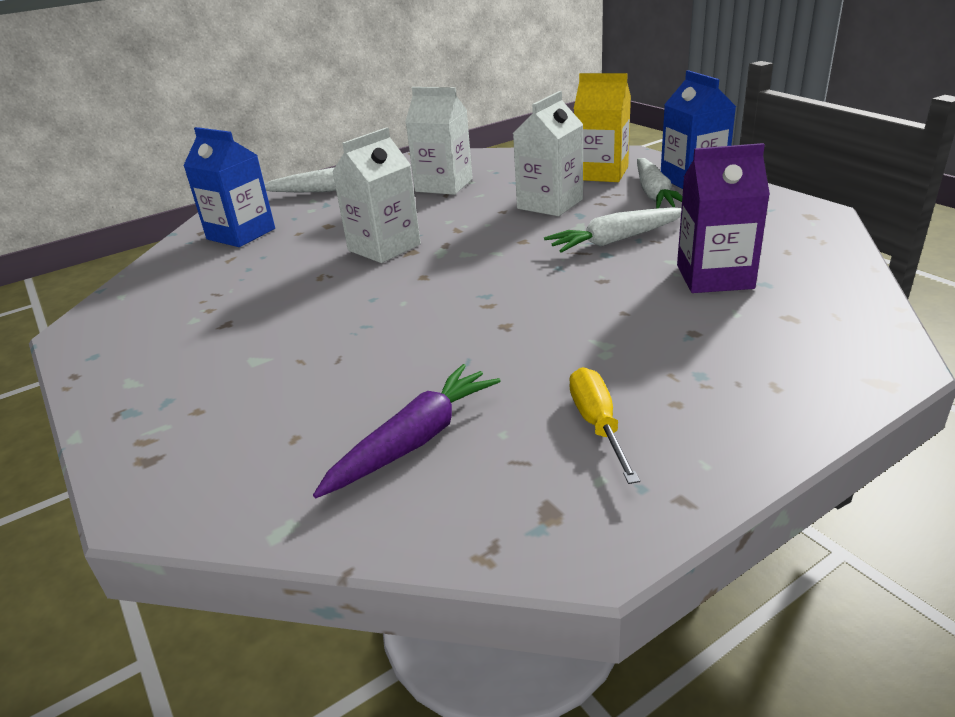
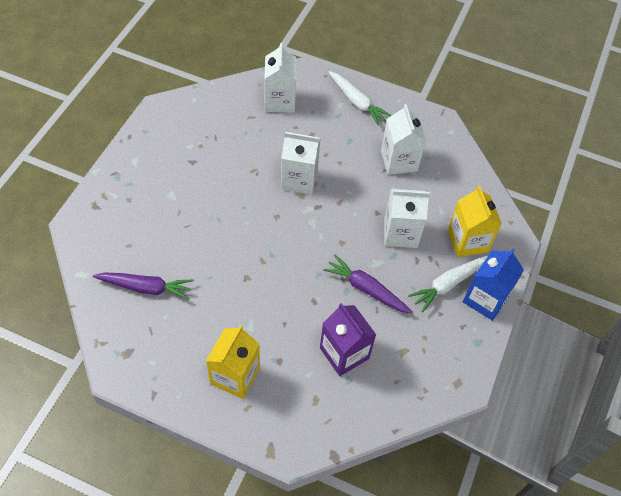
camera: 50 degrees right, 25 degrees up
(241, 234) = (280, 101): blue carton -> white carton
(598, 424) = (186, 348): yellow screwdriver -> none
(616, 240) = (366, 289): white carrot -> purple carrot
(697, 383) = (235, 375): none -> yellow carton

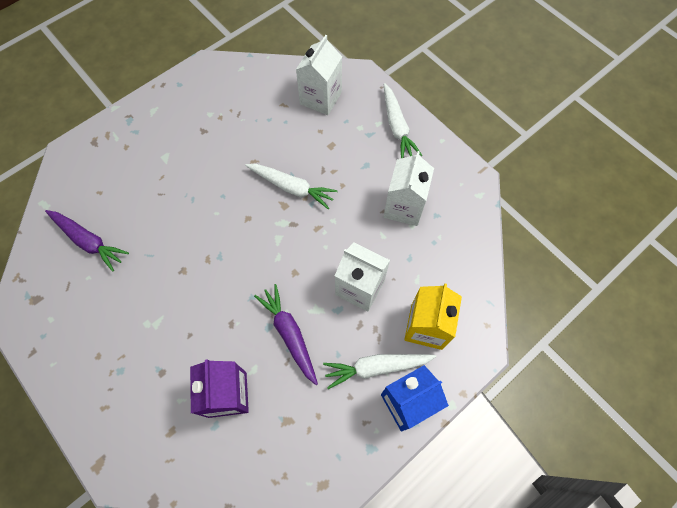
camera: 30 degrees right, 10 degrees up
(235, 375) = (112, 368): yellow carton -> none
(299, 179) = (292, 188): white carton -> white carrot

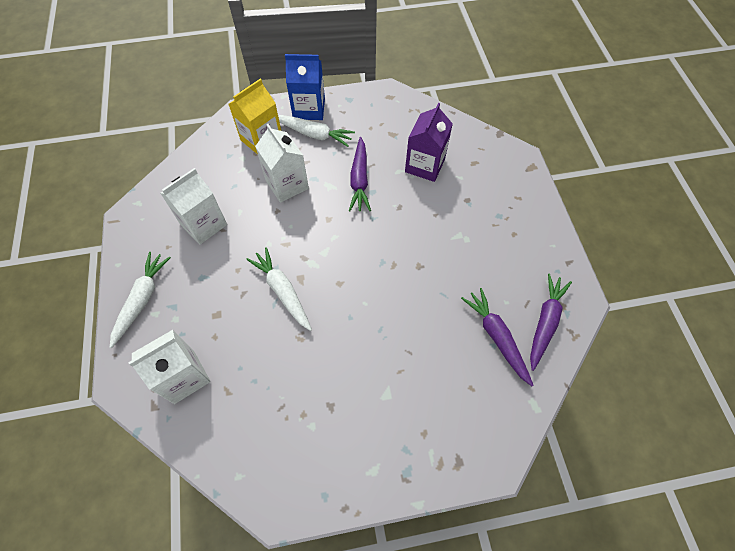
camera: 150 degrees left, 5 degrees down
(46, 276) = (545, 322): none -> purple carrot

